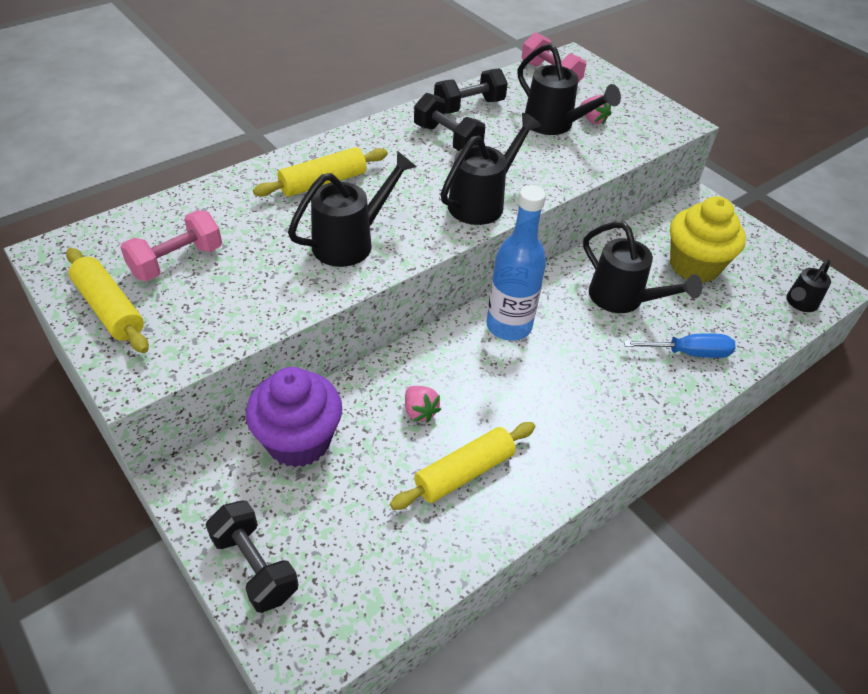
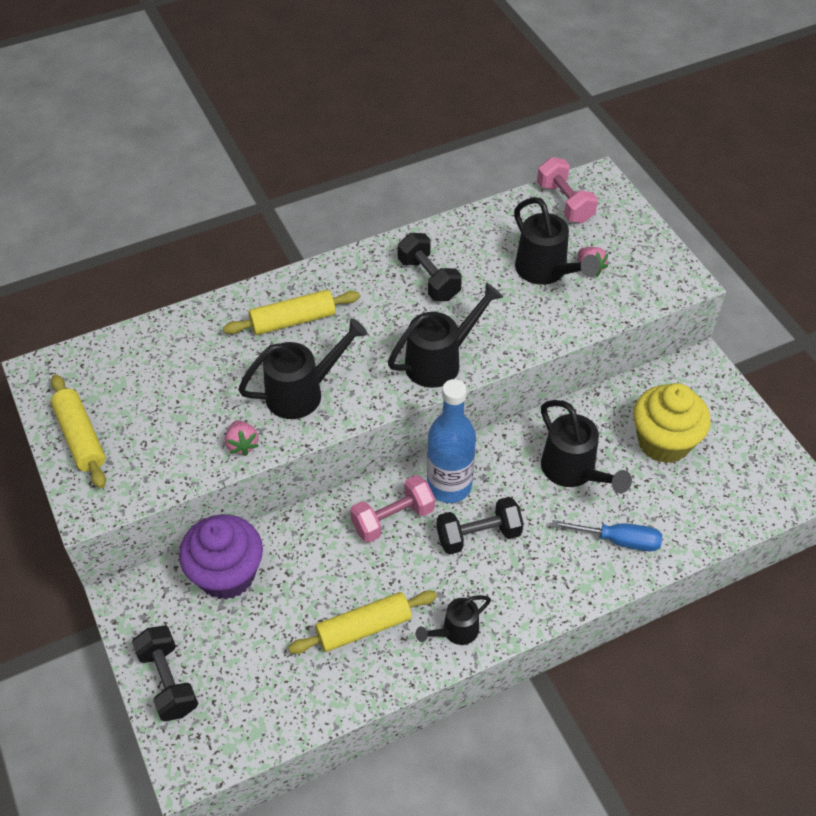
camera: 15 degrees right, 5 degrees up
(177, 261) = (144, 395): pink dumbbell -> pink dumbbell (393, 519)
(420, 411) = (340, 562): pink strawberry -> pink strawberry (242, 444)
(469, 106) = (463, 238): black dumbbell -> black dumbbell (478, 535)
(800, 303) = (759, 501): black watering can -> black watering can (455, 631)

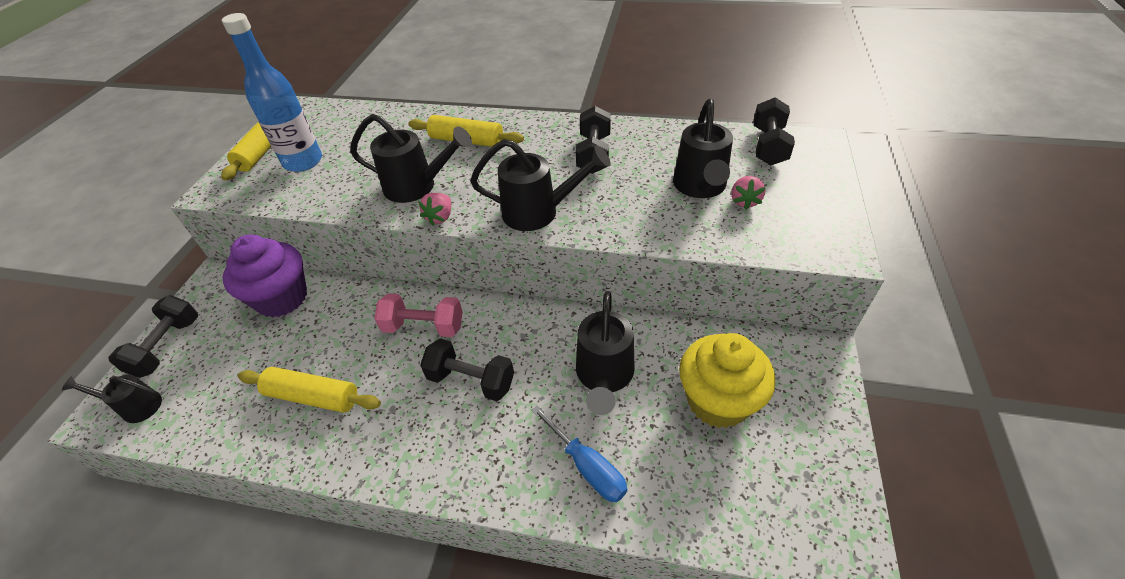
camera: 40 degrees right, 5 degrees down
(242, 444) = (339, 200): pink strawberry -> pink strawberry (440, 217)
(449, 486) = (490, 327): blue bottle -> blue bottle (303, 162)
(455, 631) = (369, 449): black watering can -> black watering can (136, 406)
(564, 203) = (768, 146): pink dumbbell -> black dumbbell

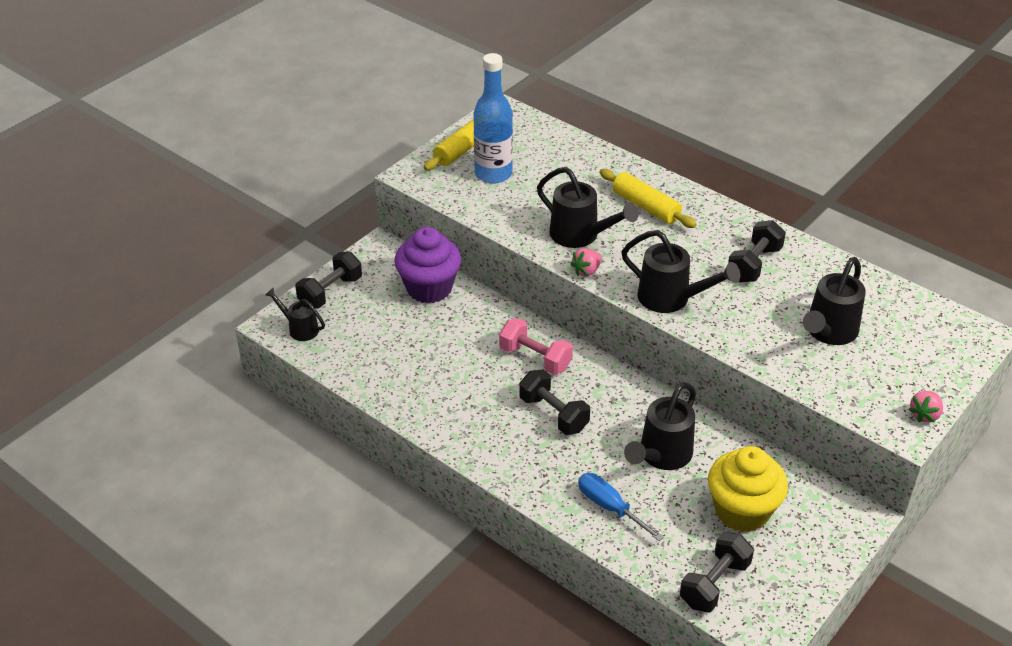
camera: 25 degrees right, 5 degrees down
(313, 396) = (428, 375): yellow rolling pin -> none
(587, 466) = (610, 507): blue screwdriver -> blue screwdriver turned 150 degrees clockwise
(744, 201) = (858, 360): pink strawberry -> pink strawberry (924, 415)
(768, 146) = (927, 320): black dumbbell -> black dumbbell (714, 583)

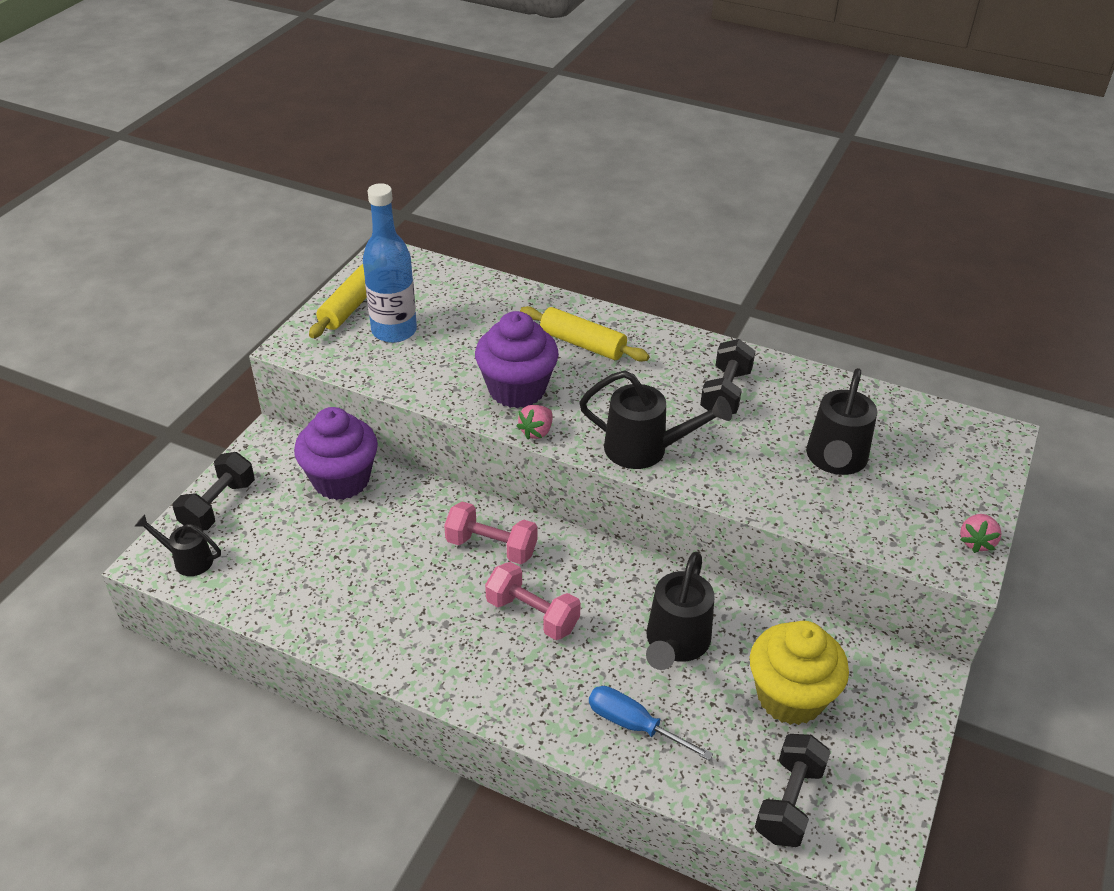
camera: 15 degrees left, 0 degrees up
(553, 414) = (532, 614): black dumbbell -> pink dumbbell
(580, 235) = (517, 389): black watering can -> purple cupcake

